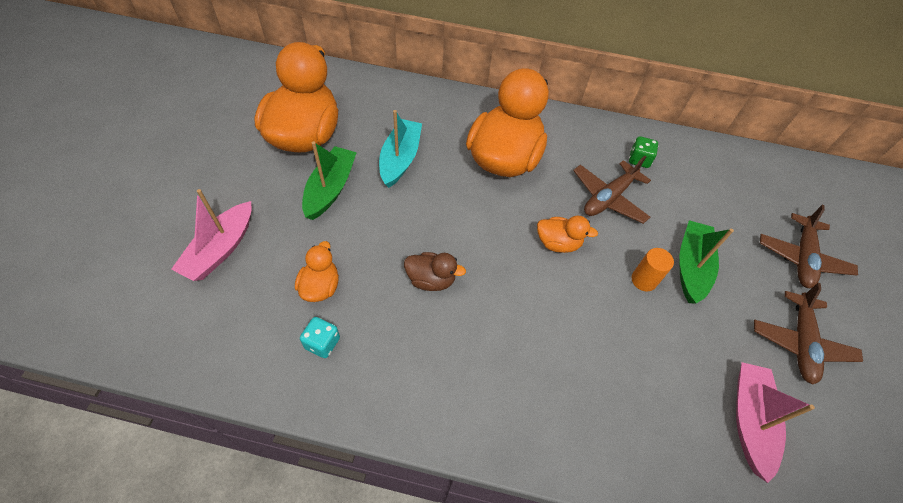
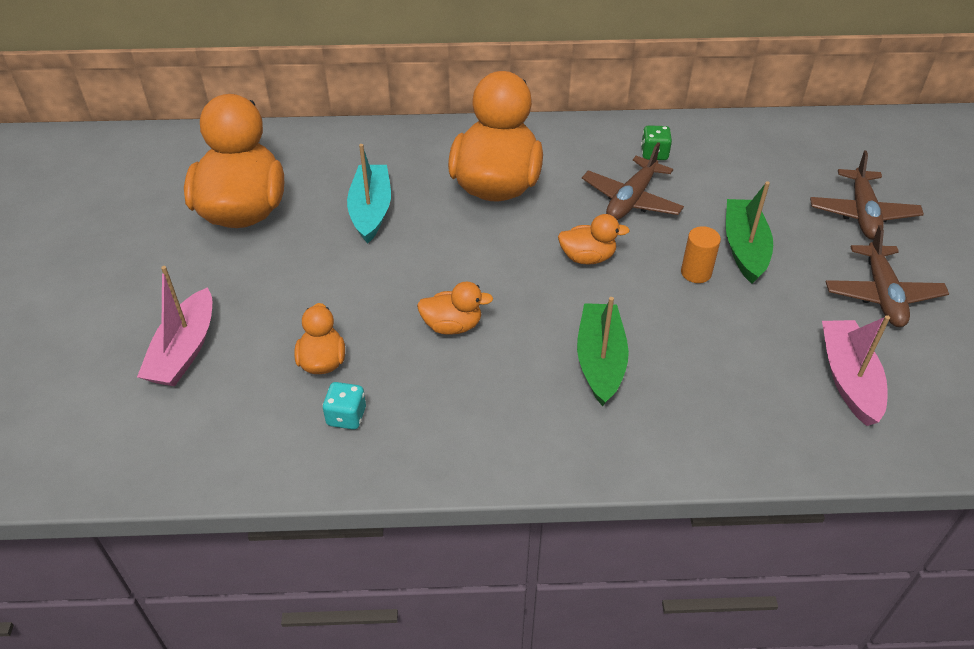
camera: 10 degrees left, 10 degrees down
(330, 189) = (296, 259): green boat -> green boat (600, 361)
(431, 280) = (452, 325): brown duck -> orange duck

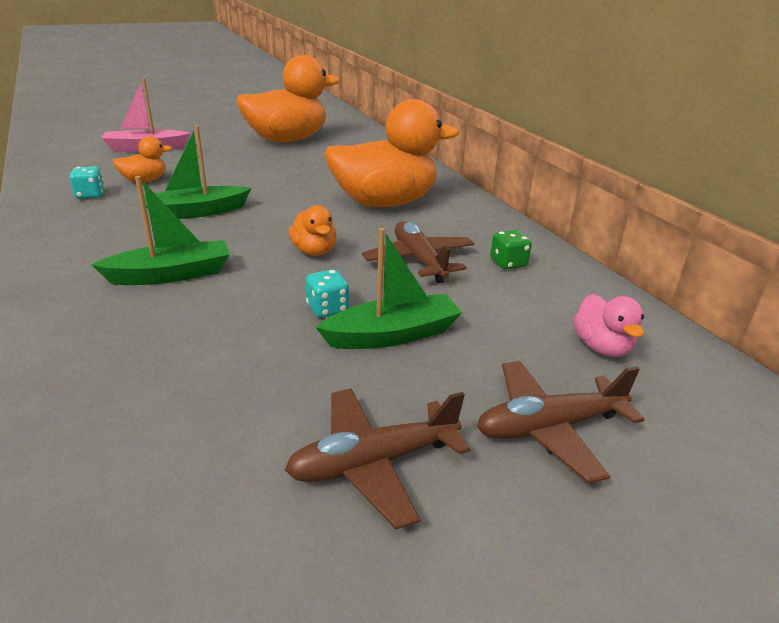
camera: 65 degrees right, 15 degrees down
(371, 210) = (314, 170): turquoise boat -> none
(452, 325) = (196, 212): orange duck -> green boat
(631, 199) = (419, 261): brown plane -> brown plane turned 60 degrees clockwise
(696, 273) = (327, 309): orange cylinder -> turquoise dice
(785, 158) = (601, 347): none -> pink duck
(848, 379) = (180, 442): pink boat -> none

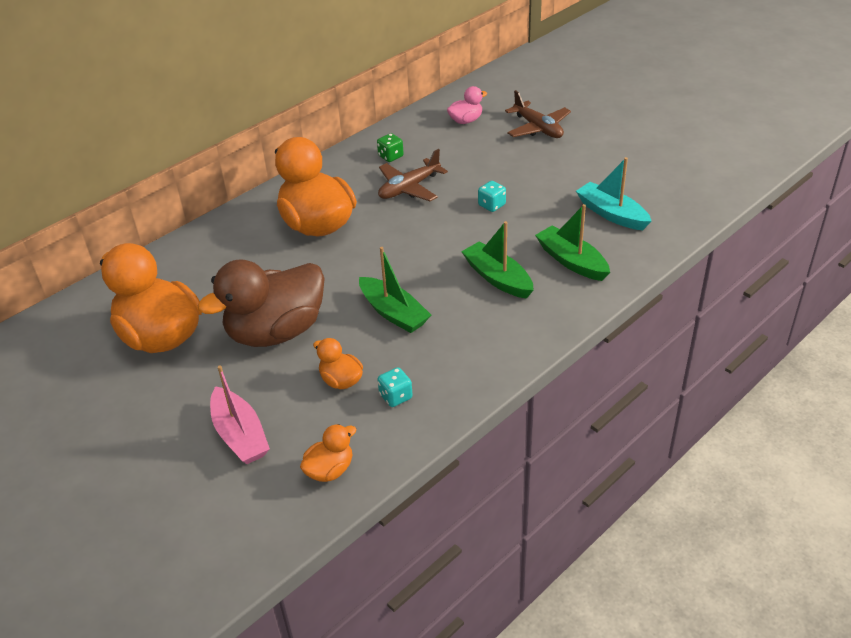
camera: 105 degrees left, 10 degrees up
(187, 422) = (611, 214): none -> turquoise boat
(240, 169) = (276, 332): none -> brown duck
(314, 251) = (424, 232): orange duck -> orange duck (330, 470)
(373, 463) = (593, 162): brown plane -> none
(392, 335) = (501, 178): green boat -> green boat (571, 261)

